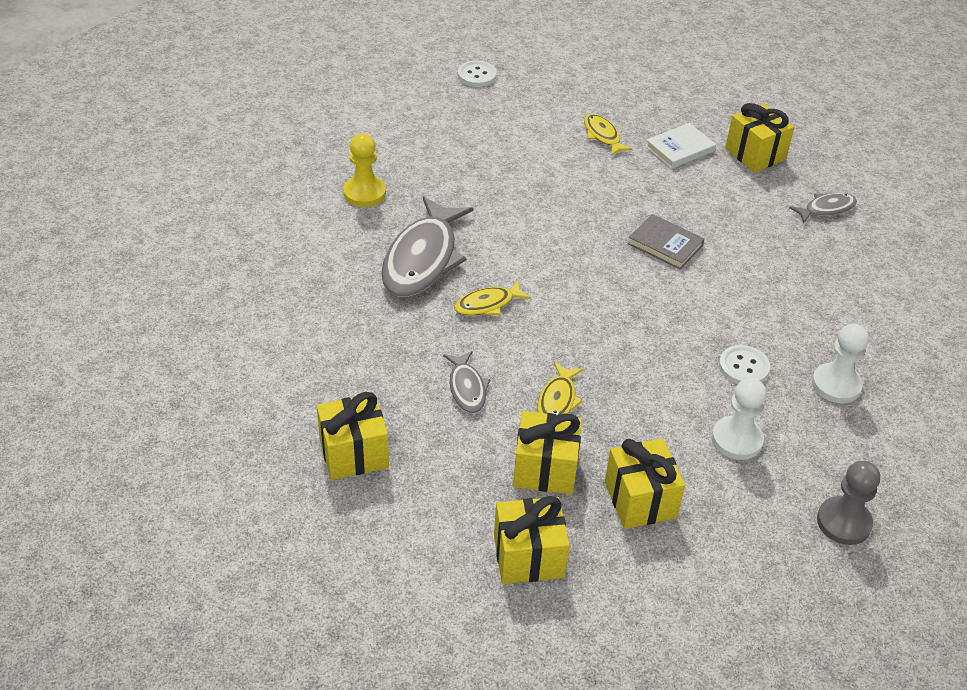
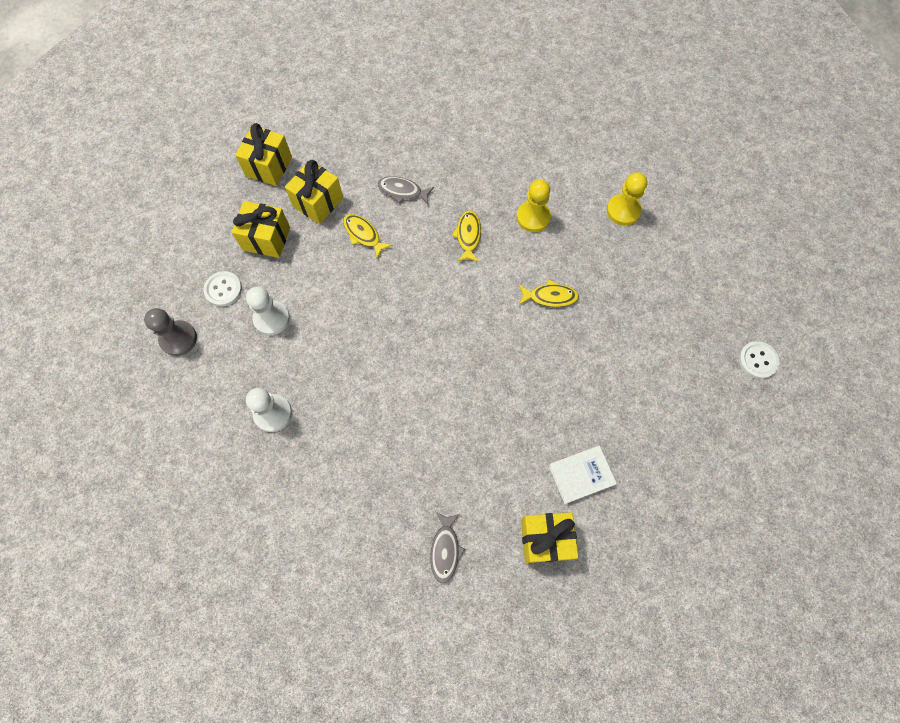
camera: 120 degrees right, 25 degrees up
(354, 453) = (387, 117): yellow gift -> none
(423, 259) = (533, 217): grey fish -> yellow pawn
(602, 136) = (626, 419): yellow fish -> yellow fish (550, 296)
(665, 244) = (468, 386): grey book -> none
(680, 149) = (581, 475): white book -> white book turned 75 degrees clockwise
(743, 367) = (323, 362): white button -> white button (223, 289)

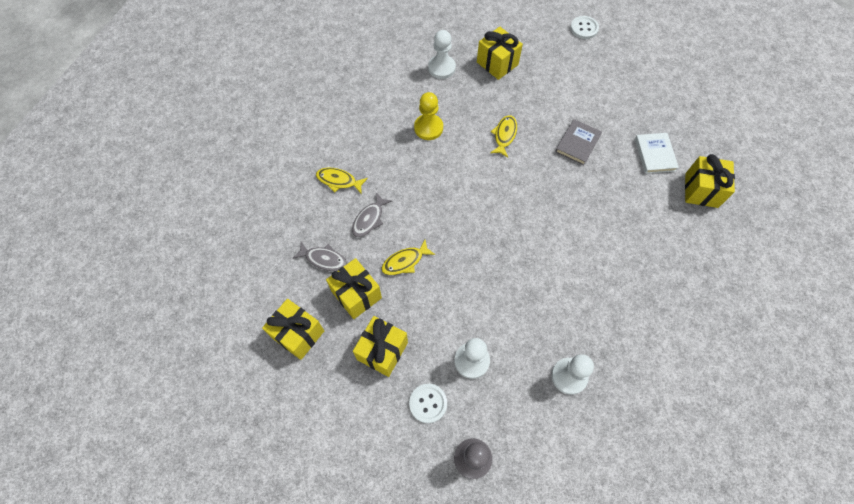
camera: 75 degrees left, 5 degrees down
(445, 550) = (705, 260): grey fish -> grey fish (324, 259)
(468, 236) = (432, 178): yellow fish -> yellow fish (339, 181)
(566, 379) = (577, 143): none -> grey book
(623, 210) = (441, 68): yellow pawn -> white pawn
(654, 268) = (497, 63): none -> yellow gift

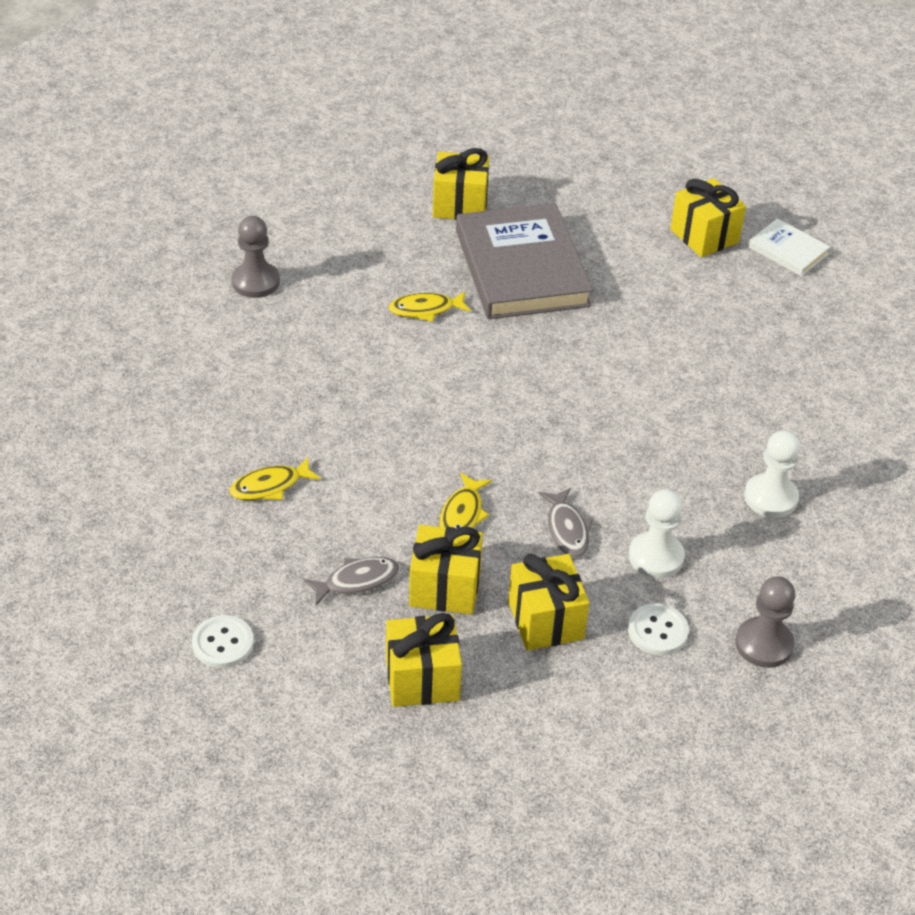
camera: 45 degrees left, 20 degrees down
(369, 219) = (363, 501): grey fish -> grey fish (567, 529)
(428, 128) = (319, 357): yellow pawn -> none
(441, 68) = (256, 282): white pawn -> grey pawn
(497, 63) = (324, 238): yellow gift -> yellow gift (460, 205)
(504, 135) = (425, 310): yellow fish -> yellow fish turned 75 degrees counterclockwise
(577, 143) = (521, 268): grey book -> grey book, size x2.12
(584, 28) = (389, 142): white button -> white button (223, 643)
(655, 154) = (618, 229): white book -> white book (788, 251)

